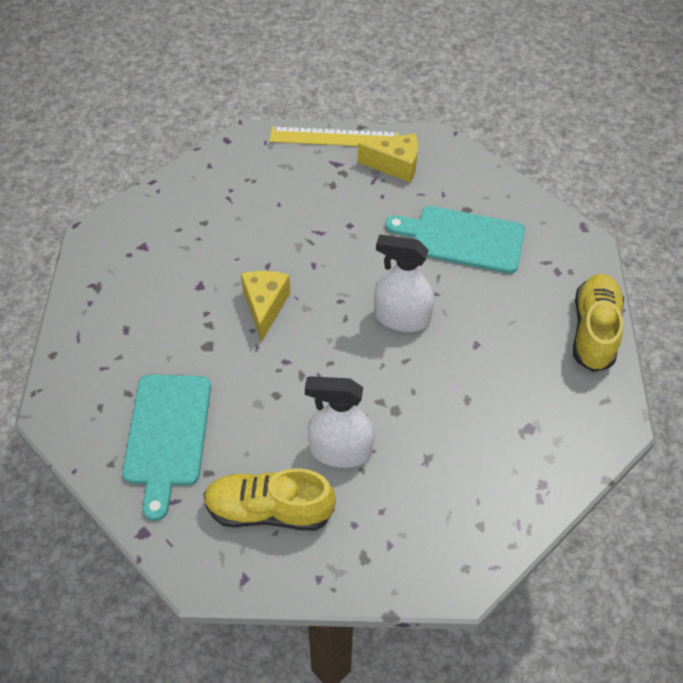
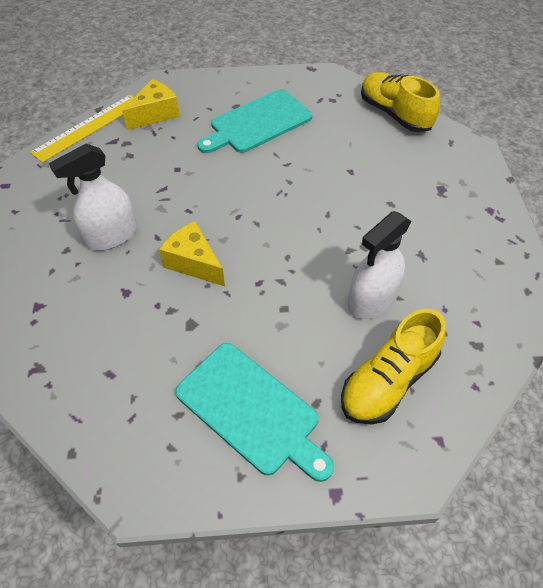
camera: 50 degrees left, 0 degrees up
(402, 318) = (289, 193): white spray bottle -> white spray bottle (111, 236)

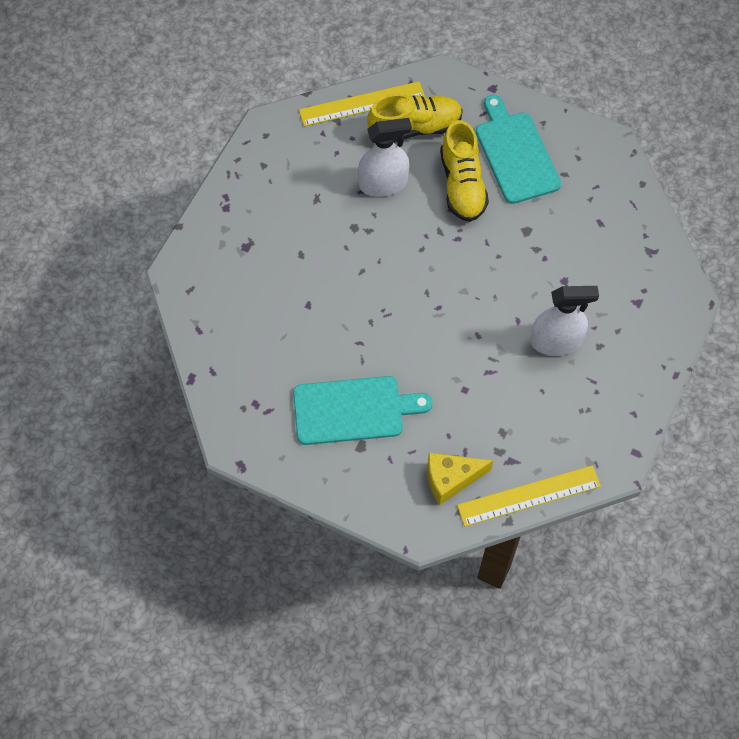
camera: 150 degrees left, 10 degrees up
(194, 263) = (499, 280): yellow cheese -> none
(394, 114) = (210, 351): yellow shoe -> yellow shoe (462, 185)
(469, 379) = (362, 104): none -> yellow ruler

